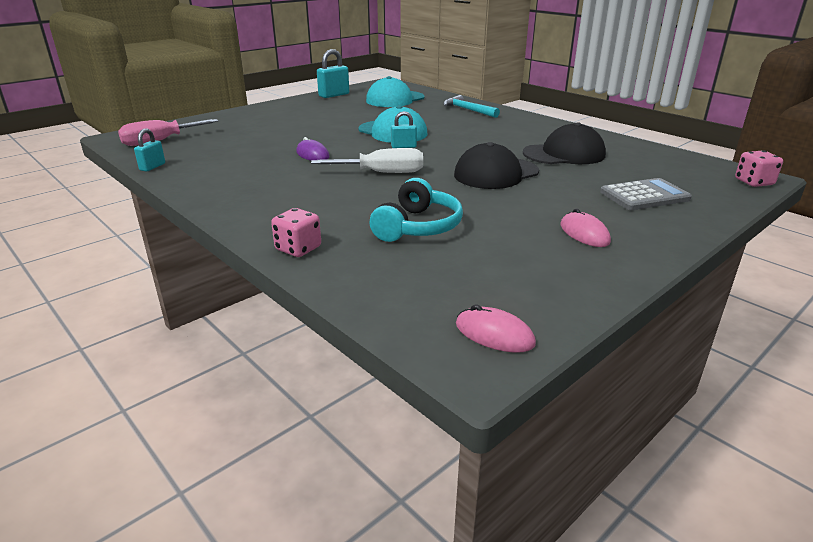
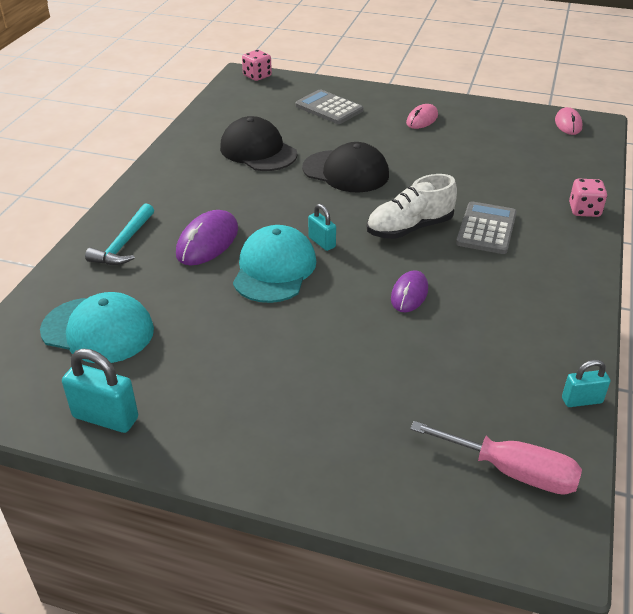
camera: 120 degrees left, 10 degrees up
(340, 197) = (486, 229): none -> grey calculator
(382, 173) = (409, 228): white screwdriver -> white shoe
(417, 227) = (490, 176): turquoise headphones -> none
(445, 124) = (207, 242): none -> purple mouse

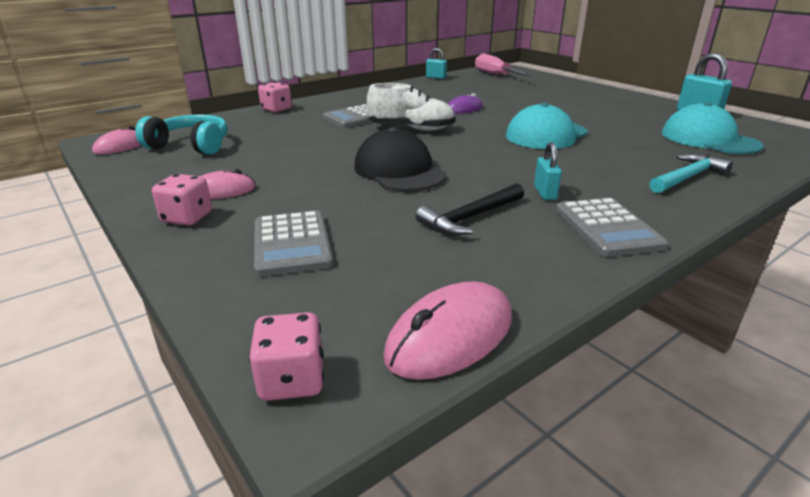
camera: 145 degrees left, 10 degrees down
(174, 170) = (607, 228): none -> grey calculator
(207, 242) = (595, 159): purple mouse -> none
(218, 100) = (450, 336): none -> pink mouse
(258, 151) = (470, 217): black cap -> black hammer
(322, 242) = (491, 137): turquoise padlock -> turquoise padlock (545, 193)
(403, 102) = (187, 218): none -> pink dice
(528, 141) = (191, 146): none -> turquoise headphones

